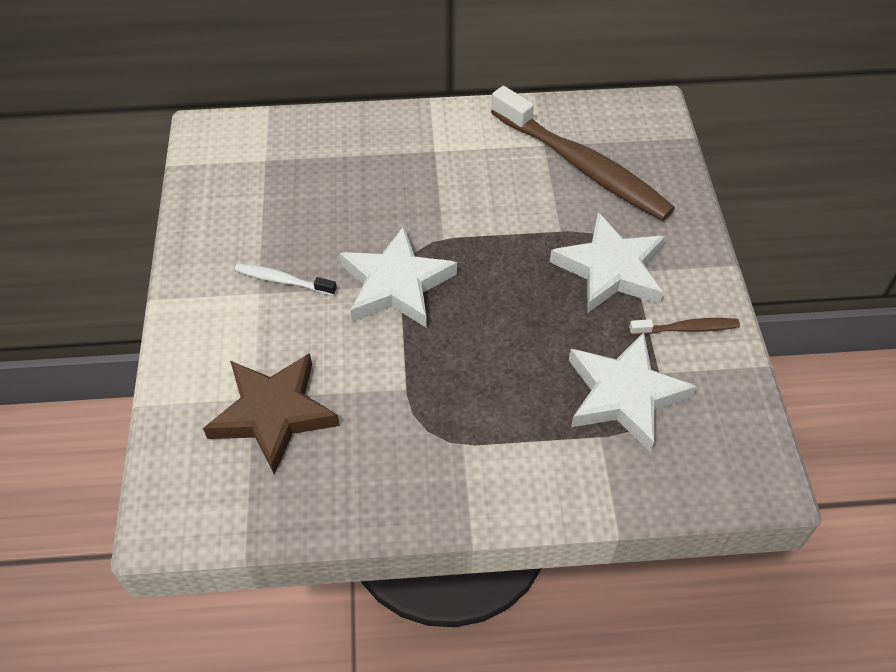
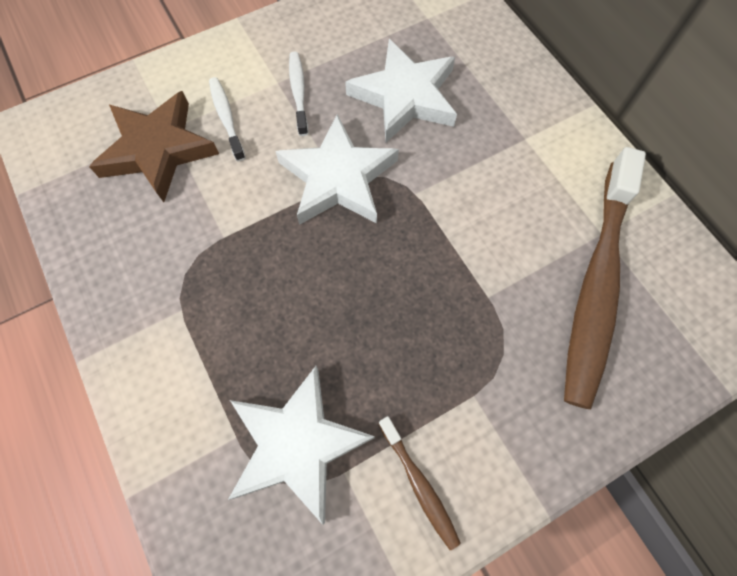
camera: 65 degrees right, 15 degrees up
(273, 345) = (226, 118): none -> white toothbrush
(610, 269) = (462, 369): white star -> white star (405, 96)

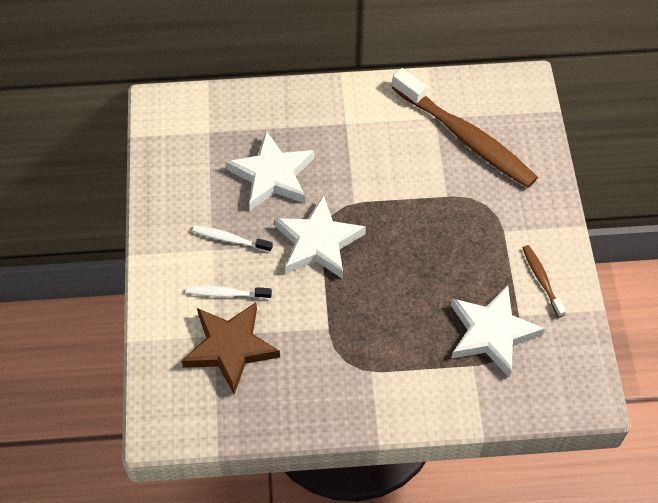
camera: 65 degrees left, 10 degrees down
(419, 484) = (541, 280): brown toothbrush -> brown toothbrush turned 105 degrees counterclockwise

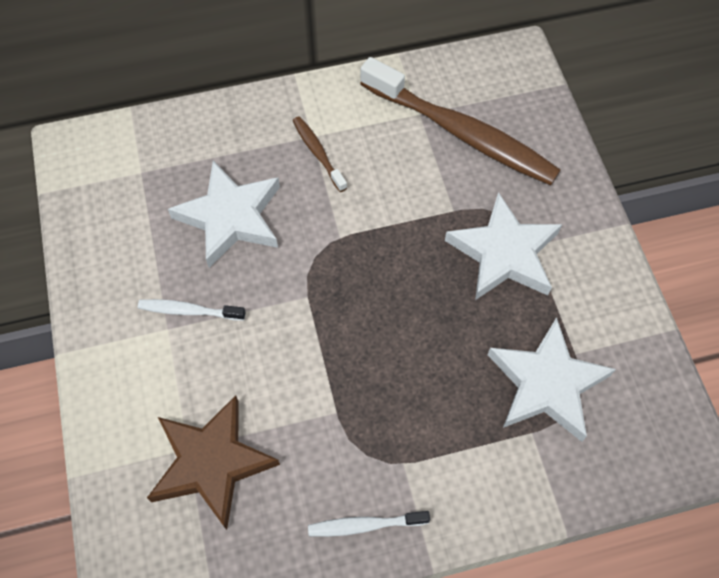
camera: 10 degrees left, 5 degrees up
(226, 293) = (195, 386): white toothbrush -> white toothbrush (364, 525)
(318, 242) = (303, 297): white star -> white star (504, 253)
(541, 280) = (593, 301): brown toothbrush -> brown toothbrush (318, 153)

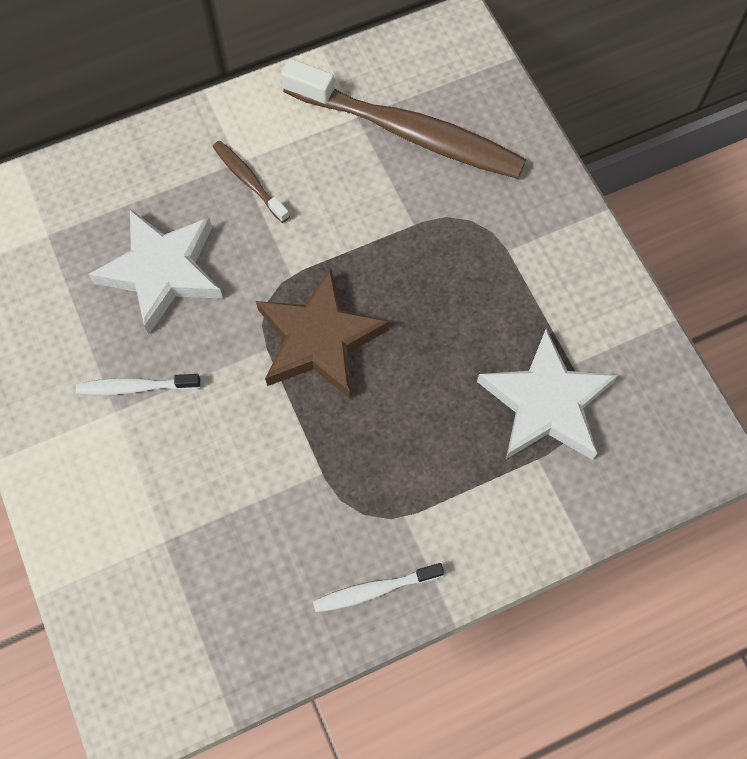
camera: 10 degrees left, 5 degrees up
(212, 463) = (194, 552): brown star -> brown star (319, 339)
(504, 253) = (478, 264): white star -> none

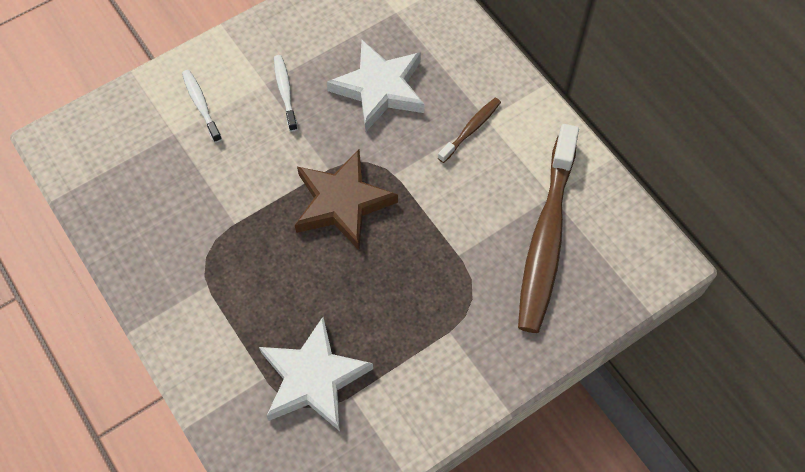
camera: 80 degrees right, 5 degrees down
(374, 590) = (149, 273): white toothbrush -> white toothbrush (201, 105)

